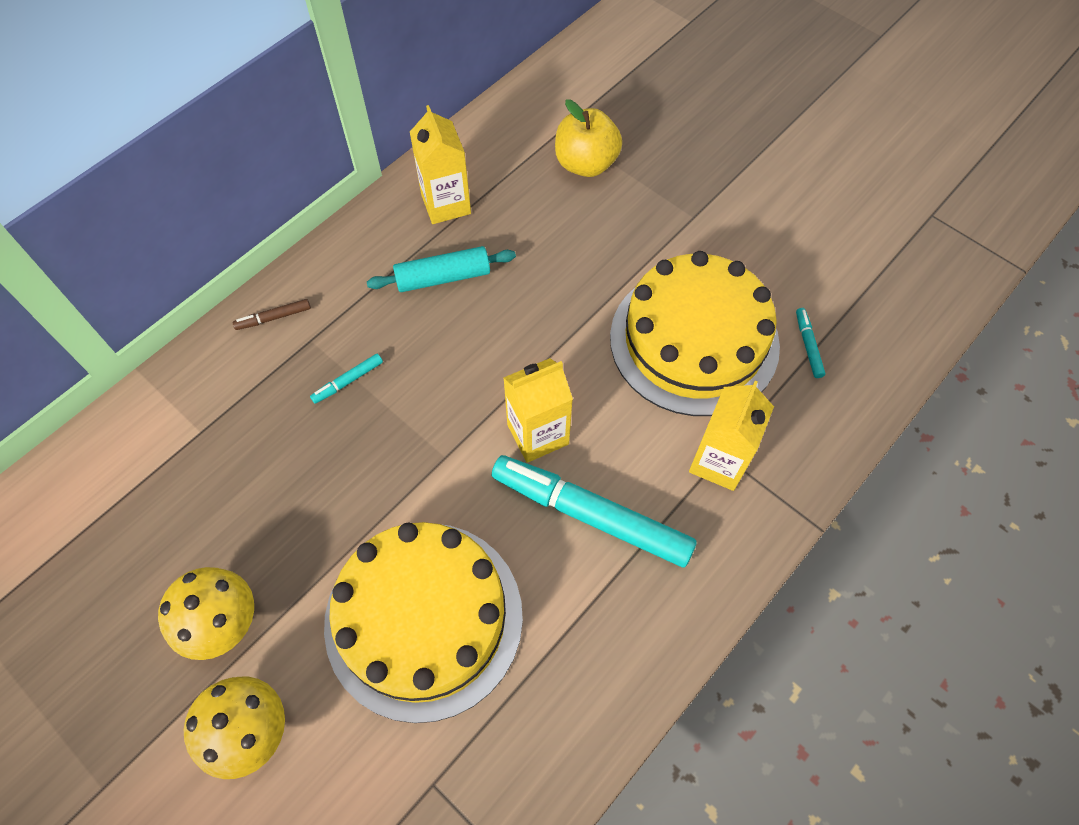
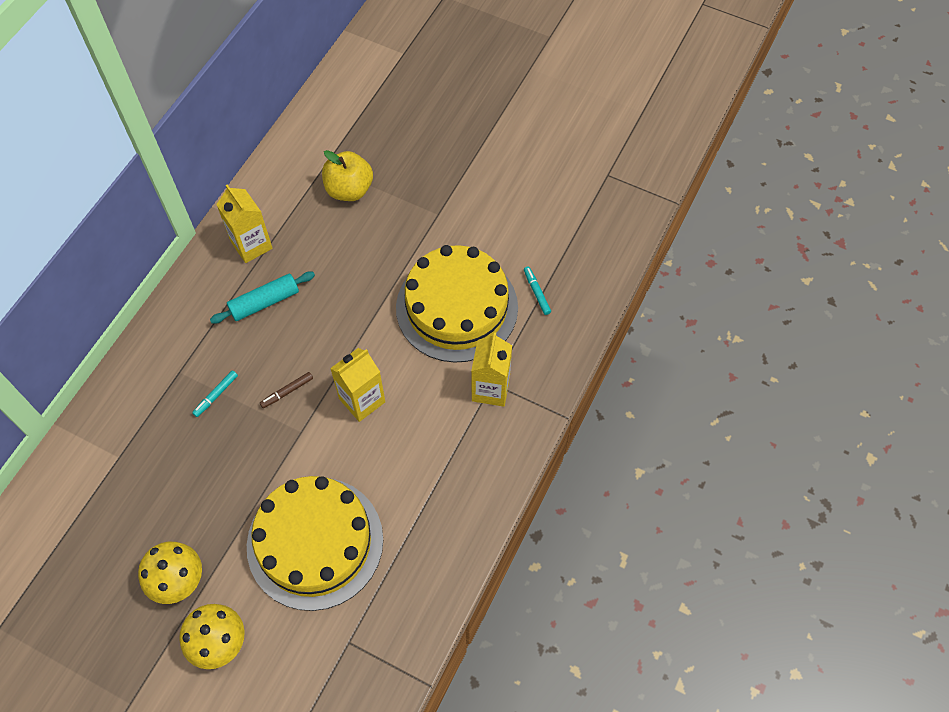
camera: 15 degrees left, 0 degrees up
(274, 318) = (146, 362): brown marker -> brown marker (287, 392)
(591, 515) = (412, 446): turquoise marker -> none

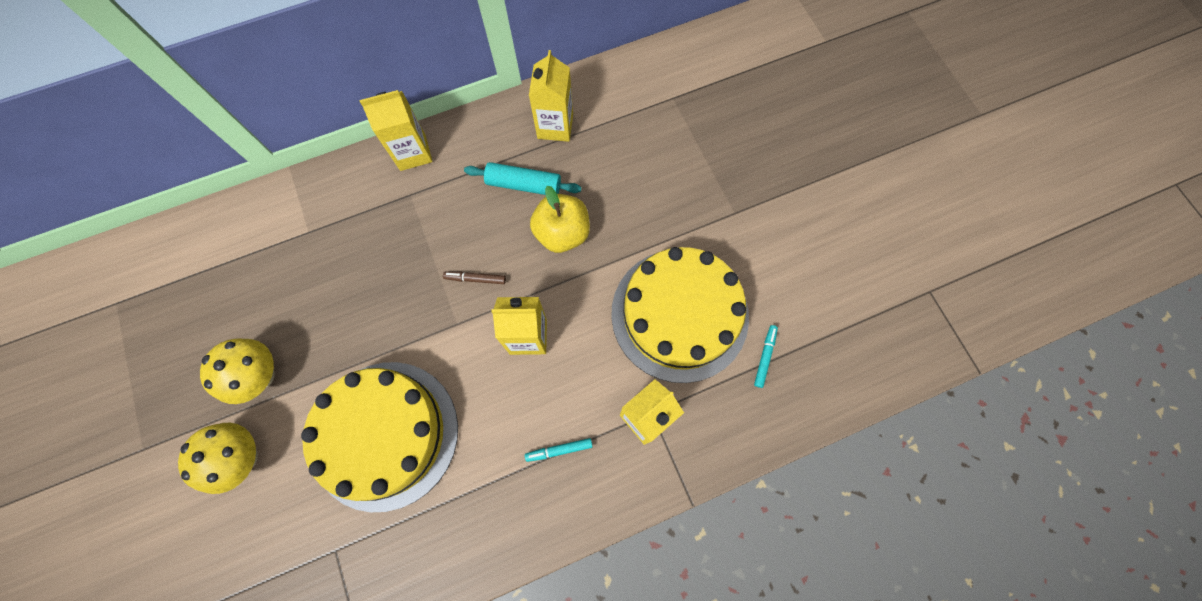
camera: 40 degrees right, 10 degrees up
(153, 341) = (413, 153): none -> yellow carton
(216, 395) = (420, 237): turquoise marker -> turquoise marker (559, 450)
(349, 190) = (675, 134): yellow apple -> yellow apple (562, 233)

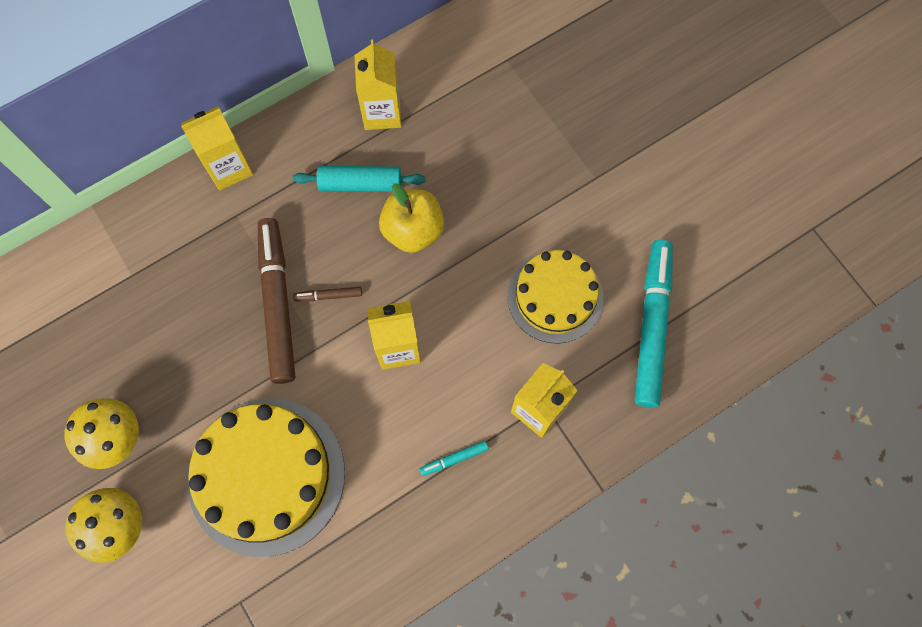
camera: 10 degrees left, 0 degrees up
(429, 278) = (277, 304): none -> brown marker
(679, 314) = (555, 297): yellow cake -> yellow cake, size x0.65
(764, 357) = (651, 326): turquoise marker -> turquoise marker, size x2.47

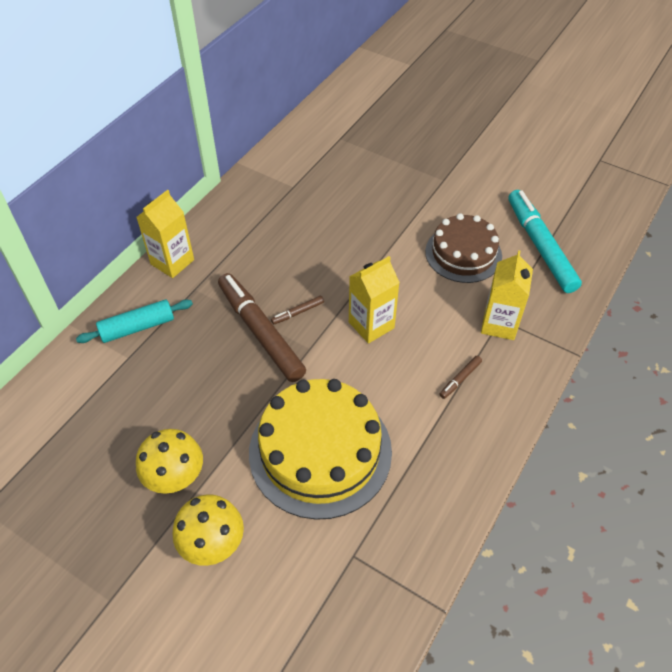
camera: 25 degrees left, 20 degrees down
(360, 184) = (280, 238): turquoise rolling pin -> turquoise rolling pin (137, 327)
(382, 112) = (271, 193): yellow carton -> none
(413, 230) = (336, 251): yellow apple -> none
(454, 459) = (460, 379): turquoise marker -> brown marker
(555, 297) = (463, 253): yellow cake -> brown cake

